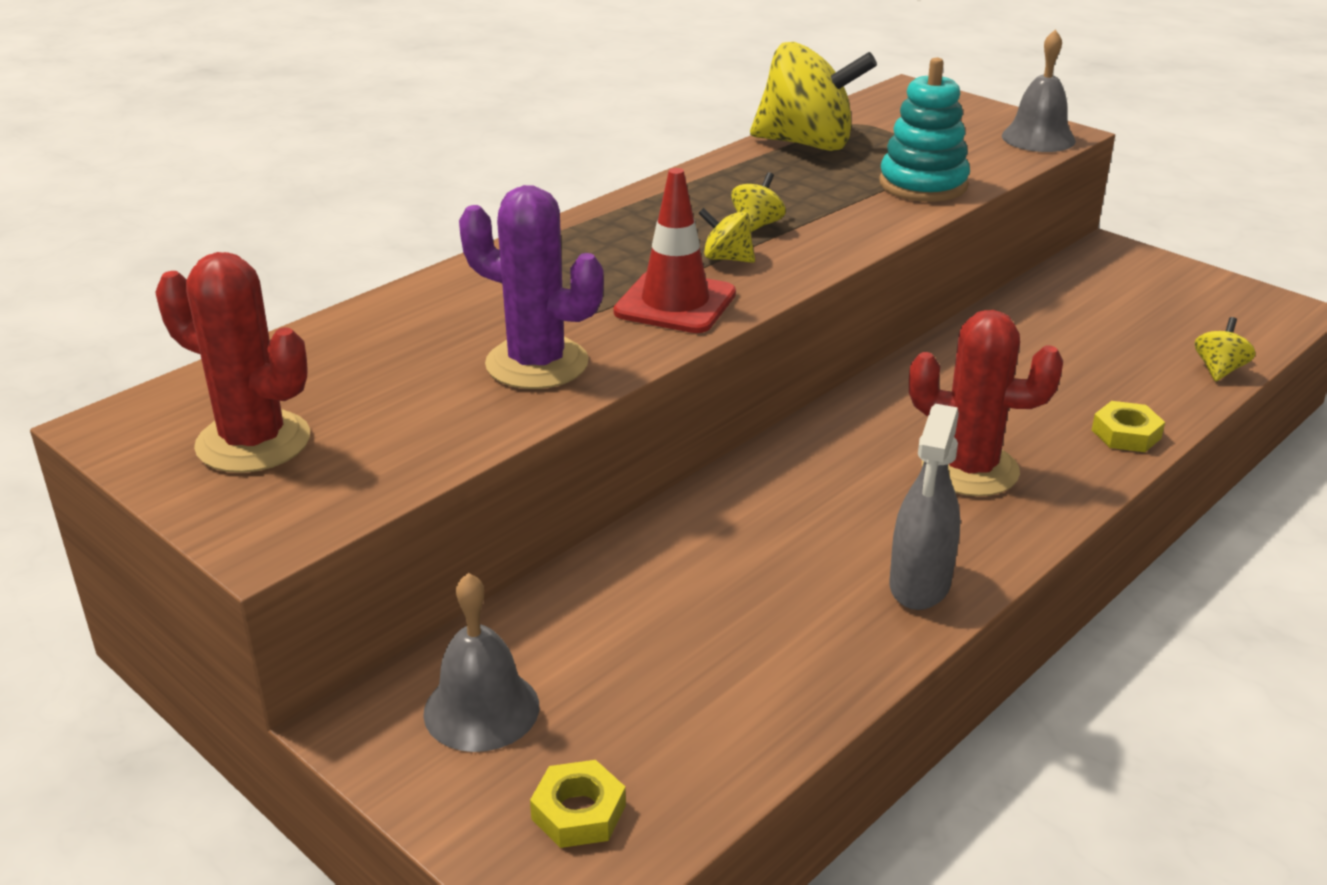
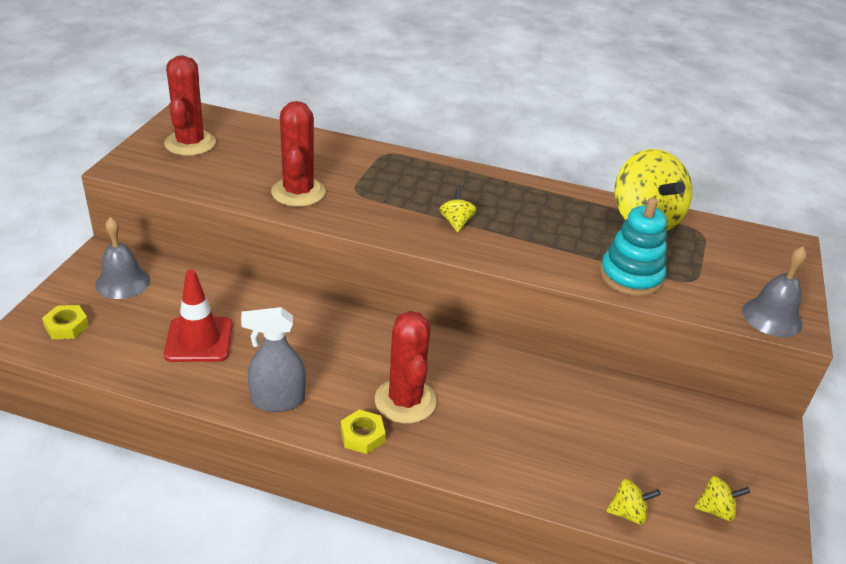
camera: 60 degrees right, 5 degrees up
(537, 364) = (298, 192): purple cactus -> red cactus
(675, 303) = (390, 217): red traffic cone -> red traffic cone (199, 340)
(757, 225) = (507, 224): yellow spinning top -> yellow spinning top (716, 510)
(1126, 434) = (497, 469): yellow nut -> yellow nut (362, 436)

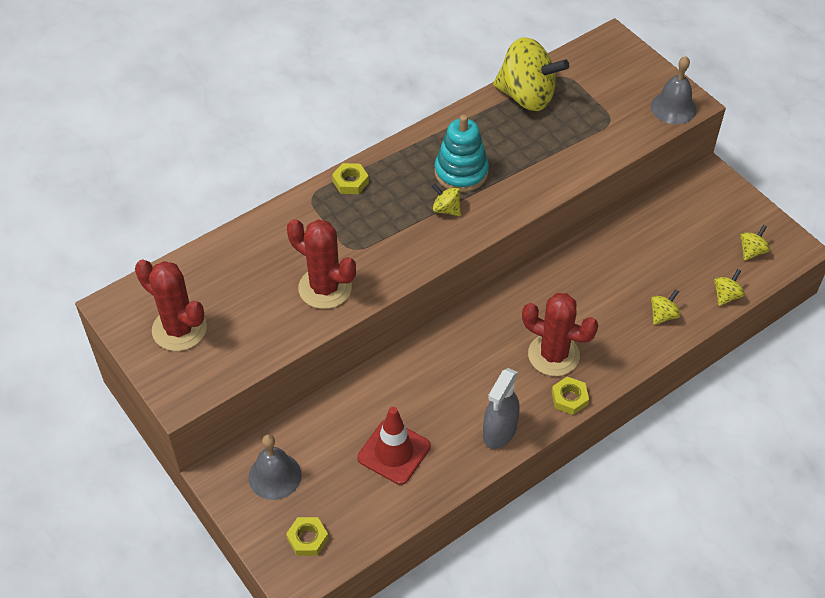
camera: 50 degrees left, 15 degrees up
(425, 165) = (350, 182): none -> yellow nut
(542, 467) = (663, 315): none -> yellow spinning top
(631, 276) = (583, 150): turquoise stacking toy -> turquoise stacking toy (461, 172)

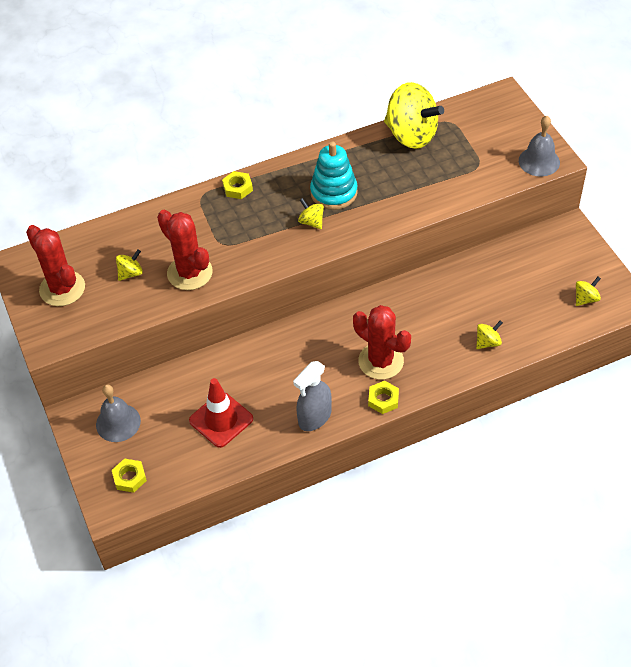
camera: 15 degrees right, 0 degrees up
(726, 296) = (550, 334): yellow spinning top -> yellow spinning top (131, 273)

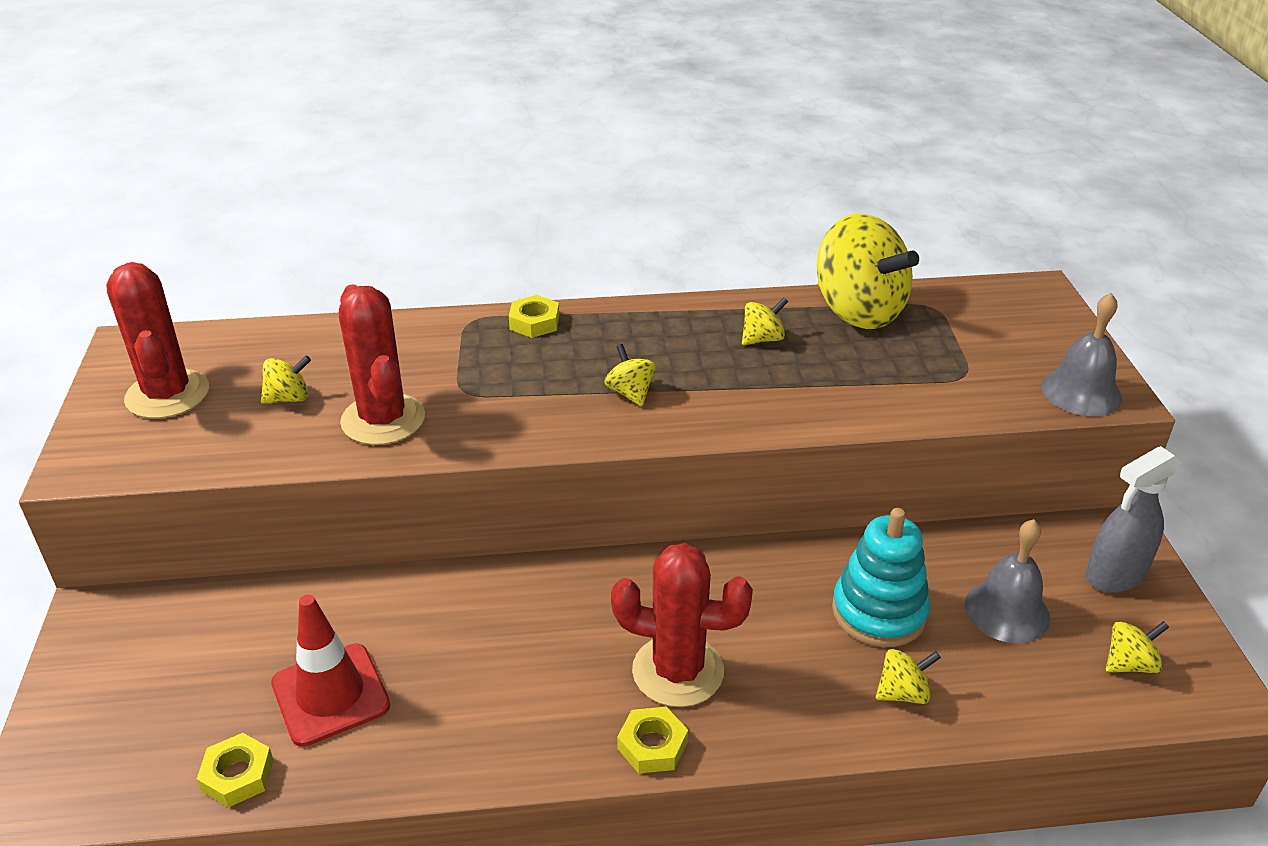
camera: 15 degrees right, 15 degrees down
(118, 422) = (153, 647): grey bell -> grey bell (1007, 611)
(129, 477) = (104, 753): yellow nut -> yellow nut (237, 775)
(314, 418) = (503, 742): grey spray bottle -> grey spray bottle (1114, 575)
(334, 193) = (689, 361): turquoise stacking toy -> turquoise stacking toy (879, 612)
(367, 168) = (762, 339): none -> yellow spinning top
(381, 361) = (678, 671): red cactus -> red cactus turned 45 degrees counterclockwise

